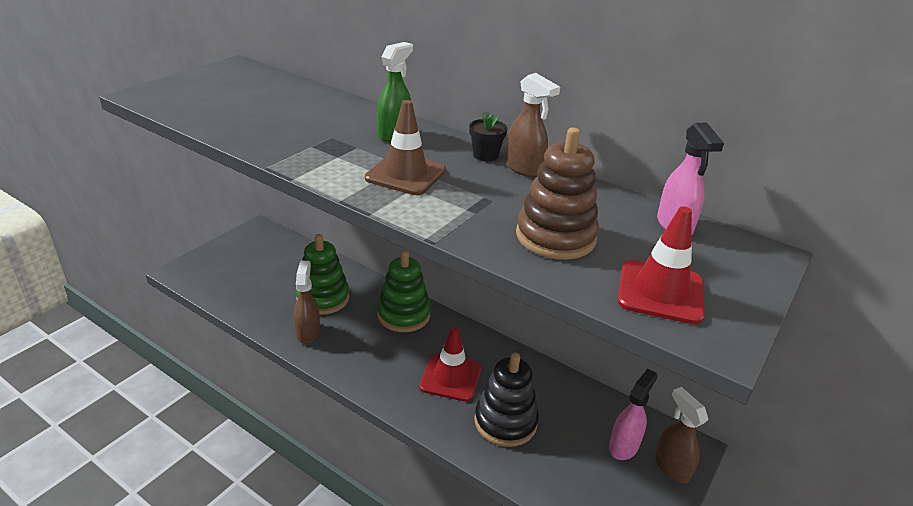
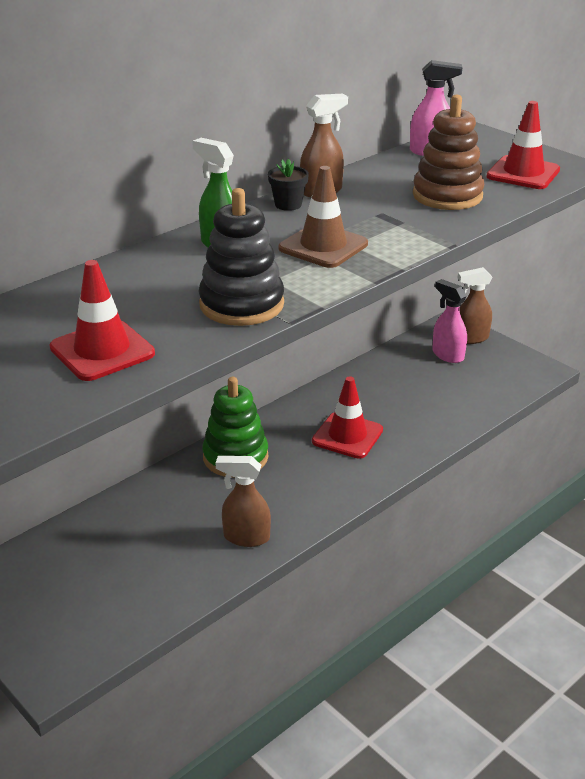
camera: 75 degrees left, 0 degrees up
(228, 110) = (102, 351): none -> red traffic cone
(323, 298) = (179, 521): green stacking toy -> none
(505, 422) = (412, 411): black stacking toy -> black stacking toy (241, 304)

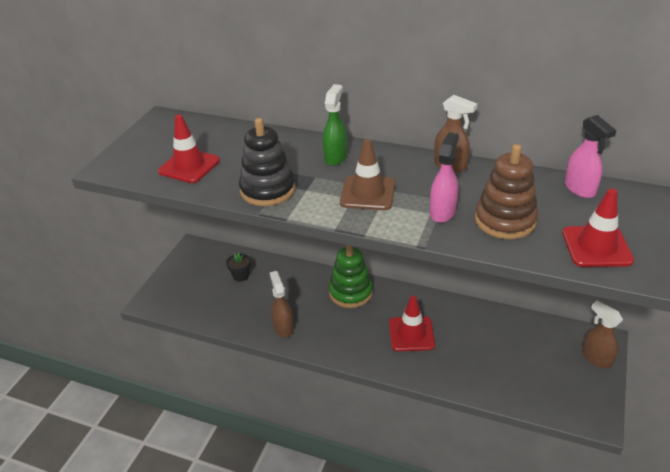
camera: 65 degrees right, 5 degrees up
(288, 204) = (415, 160): black flower pot -> black flower pot (240, 276)
(447, 355) = (558, 352): pink spray bottle -> pink spray bottle (442, 212)

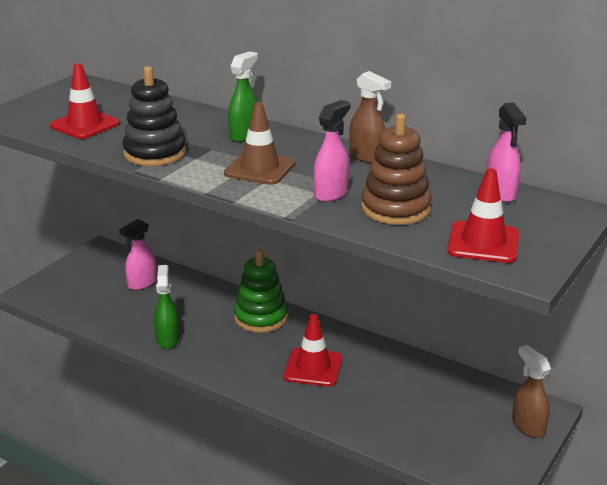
camera: 10 degrees right, 10 degrees down
(240, 276) = (142, 283): black flower pot -> pink spray bottle
(283, 327) = (168, 339): brown spray bottle -> green spray bottle

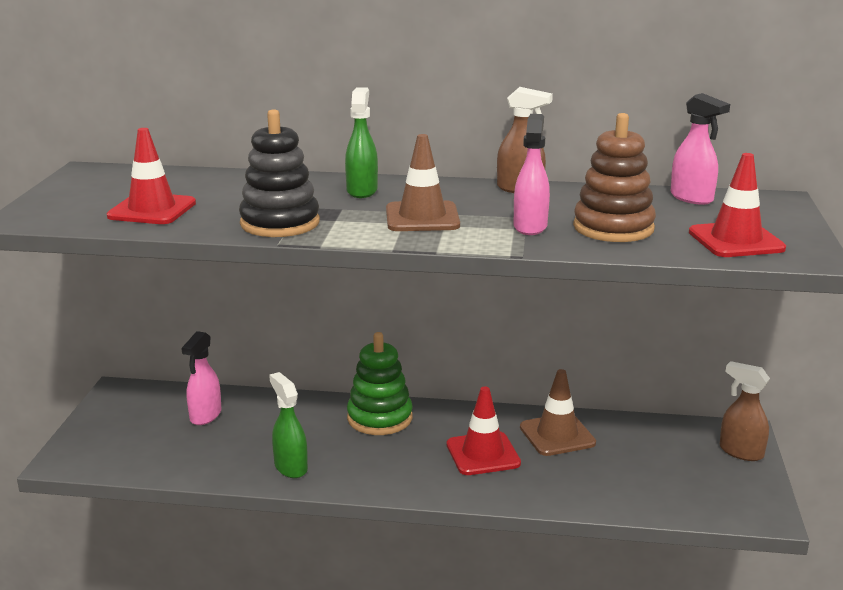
camera: 25 degrees left, 5 degrees down
(385, 368) = (557, 435): none -> brown traffic cone

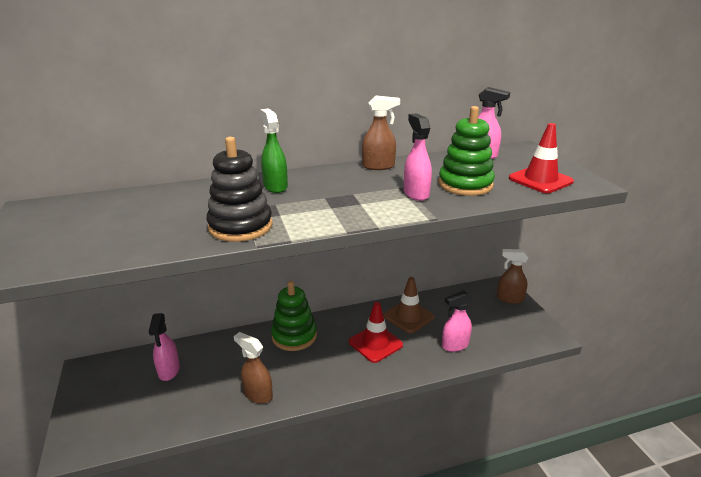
camera: 25 degrees left, 5 degrees up
(152, 210) = (121, 235): red traffic cone -> none
(290, 467) = (257, 394): green spray bottle -> brown spray bottle
(422, 217) = (339, 200): brown traffic cone -> none
(597, 485) = (454, 345): none -> pink spray bottle
(613, 228) = (465, 184): brown stacking toy -> green stacking toy

